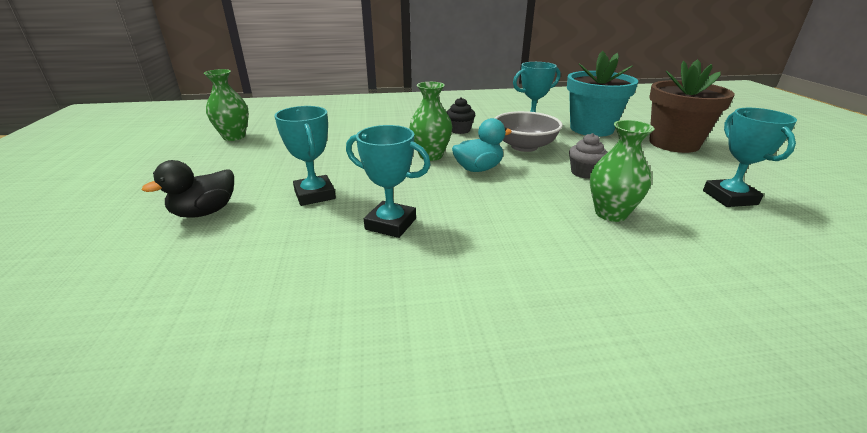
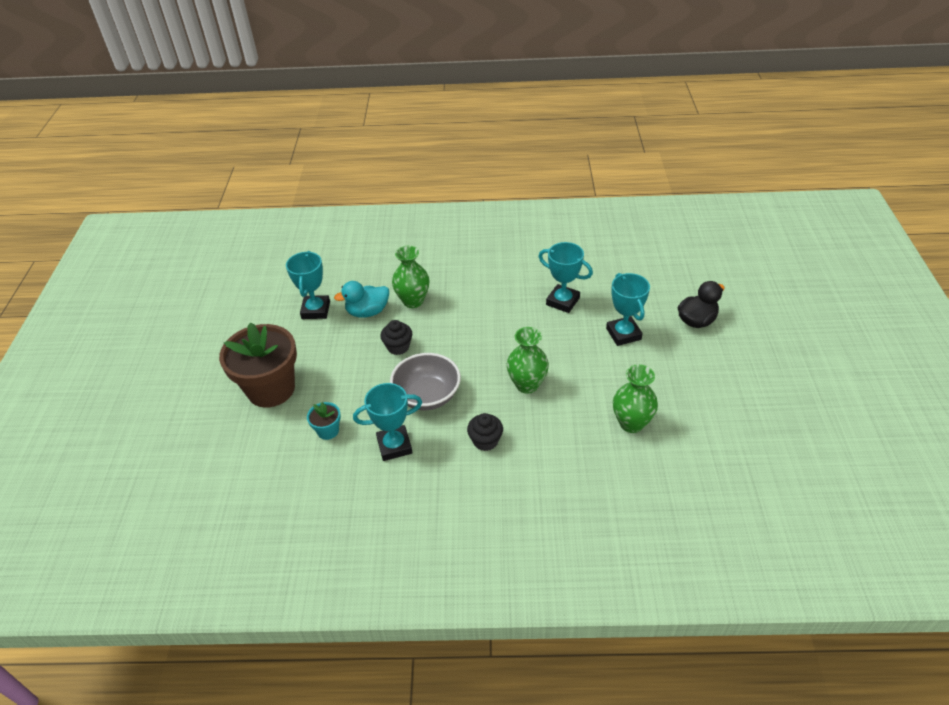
camera: 170 degrees left, 15 degrees up
(234, 137) = (757, 446): green vase -> green vase (631, 423)
(478, 169) = (487, 359): turquoise duck -> turquoise duck (367, 312)
(584, 173) = (398, 347): grey cupcake -> black cupcake
(591, 129) = (328, 431): turquoise flower pot -> turquoise flower pot, size x0.43

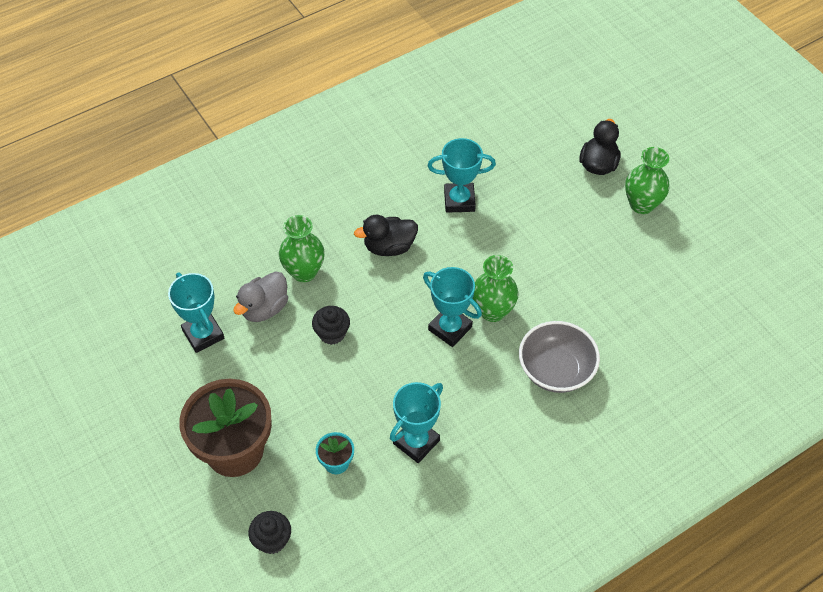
camera: 35 degrees left, 10 degrees up
(367, 312) = (264, 308): turquoise duck -> grey duck
(427, 395) = (406, 372): grey bowl -> grey bowl (555, 370)
(485, 310) = (389, 247): none -> black duck
(485, 441) = (498, 390): black cupcake -> black cupcake (272, 540)
(623, 334) = (542, 211): turquoise trophy -> turquoise trophy (450, 328)
(631, 423) = (613, 303): green vase -> green vase (641, 204)

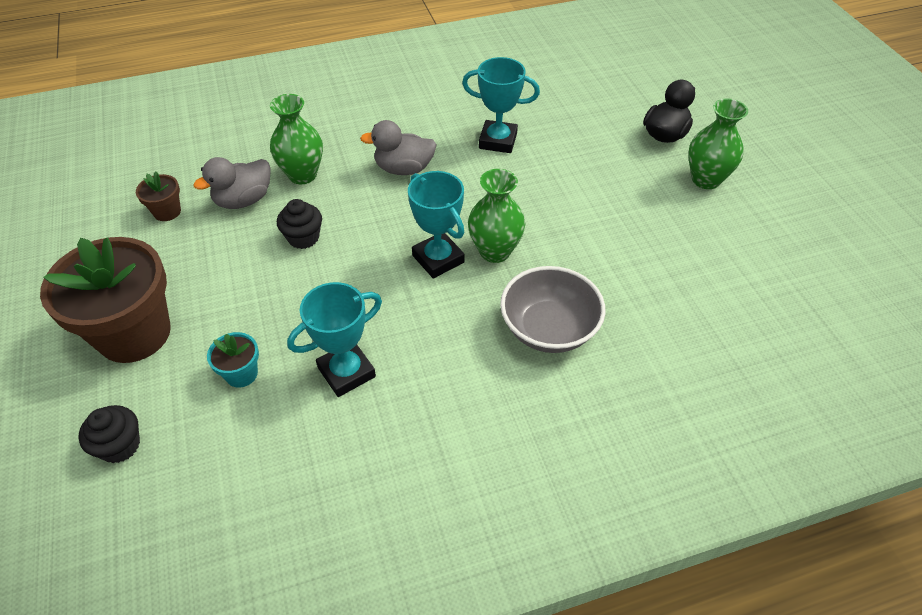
camera: 15 degrees right, 5 degrees down
(203, 334) = (167, 212): turquoise trophy -> brown flower pot
(389, 247) = (404, 169): black duck -> grey duck

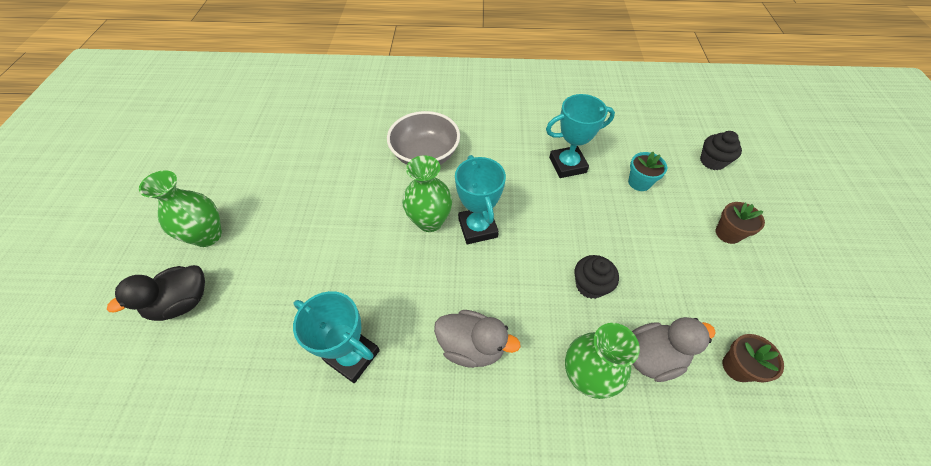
camera: 160 degrees left, 5 degrees up
(134, 334) = (728, 233): brown flower pot -> brown flower pot, size x0.43

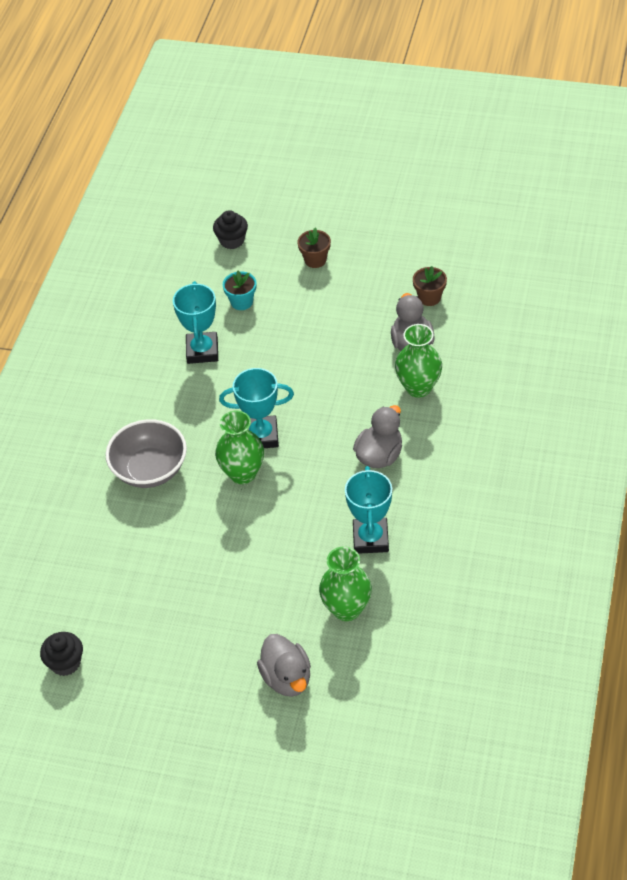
camera: 75 degrees left, 5 degrees down
(182, 302) = (287, 678): black duck -> grey duck
(208, 235) = (208, 669): green vase -> green vase (346, 609)
(352, 356) = (370, 539): turquoise trophy -> turquoise trophy turned 45 degrees counterclockwise
(590, 285) = (343, 366): black cupcake -> black cupcake (65, 663)

